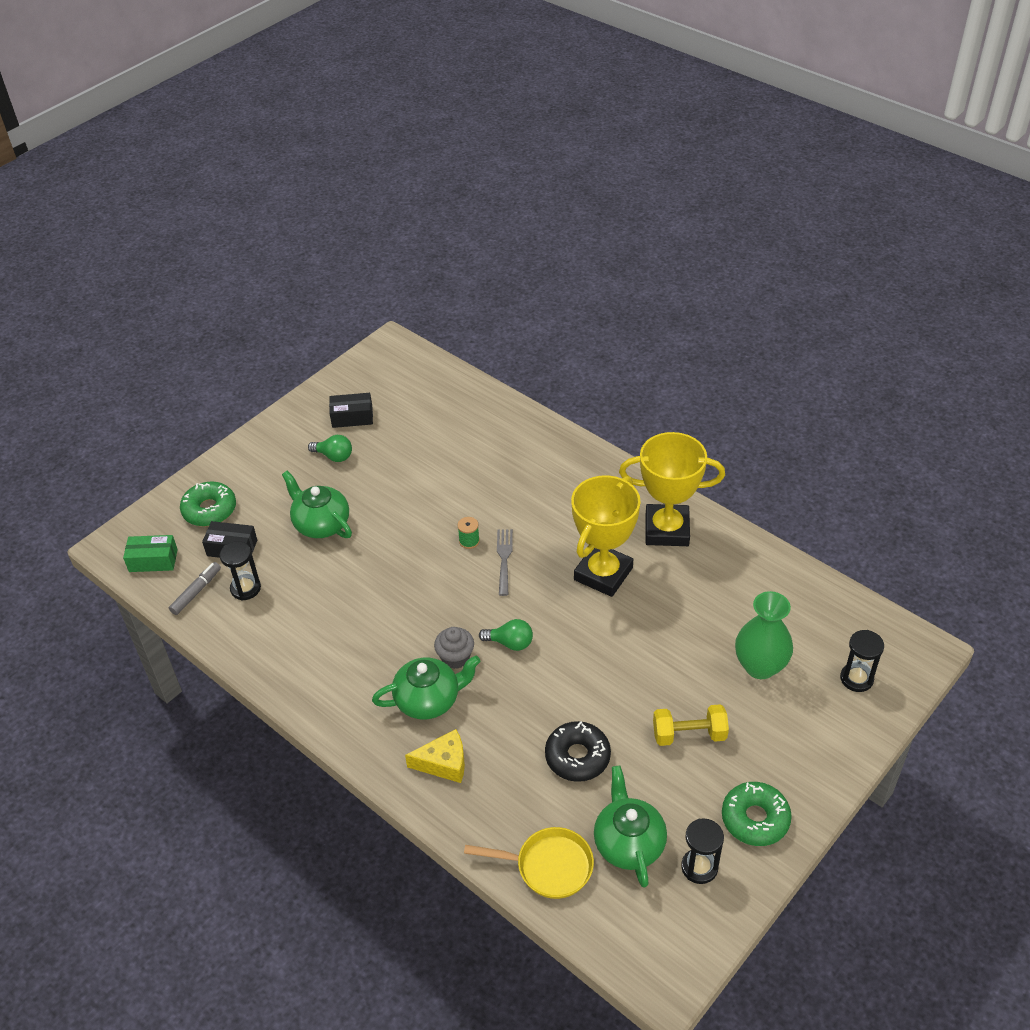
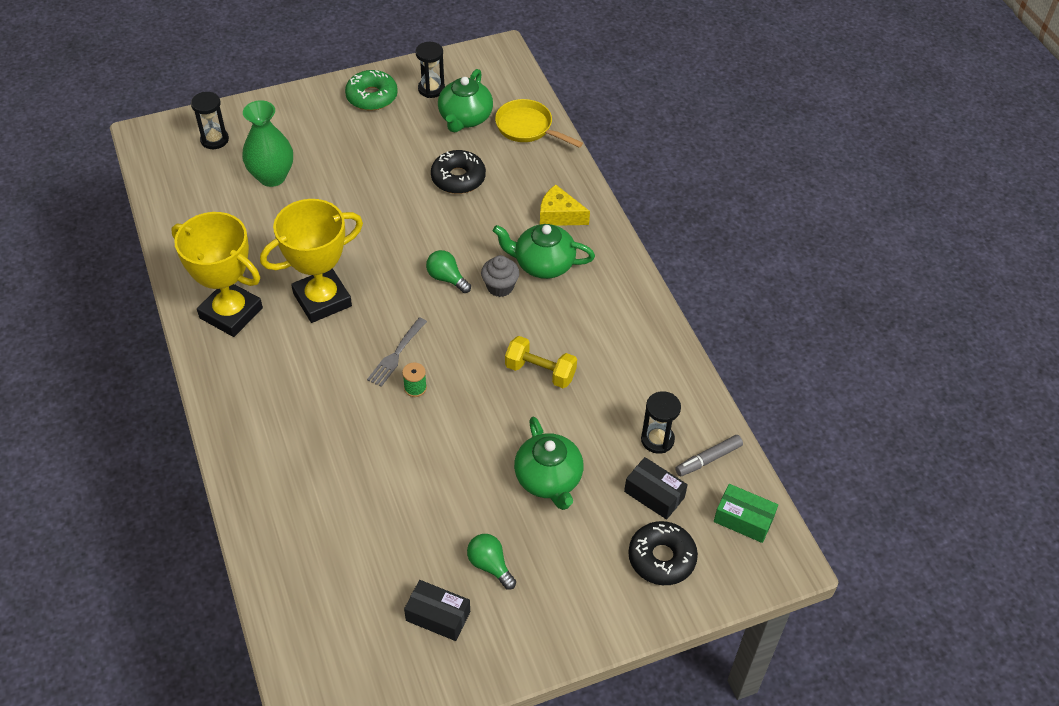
camera: 155 degrees left, 5 degrees up
(209, 510) = (661, 558): green donut -> black donut
(689, 734) = (367, 158): yellow dumbbell -> yellow dumbbell (540, 372)

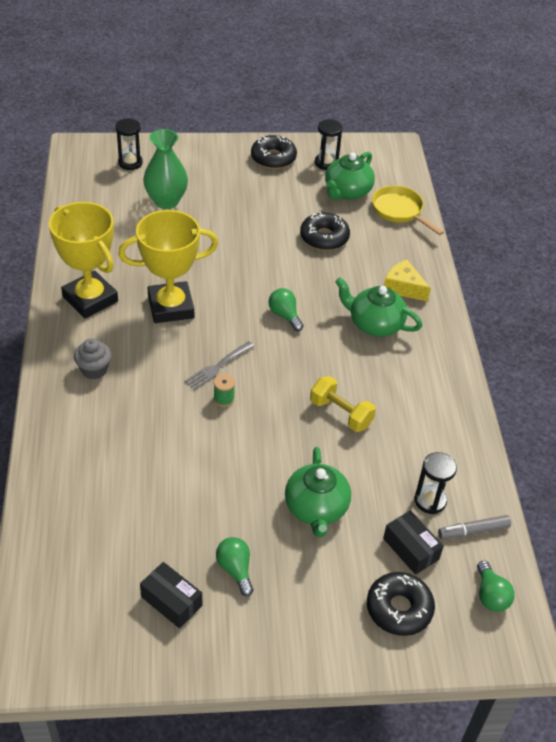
camera: 15 degrees right, 5 degrees down
(372, 97) = (273, 158): green donut -> black donut
(500, 287) = (329, 334): grey cupcake -> grey cupcake (94, 370)
(743, 519) = (490, 595): green box -> green light bulb

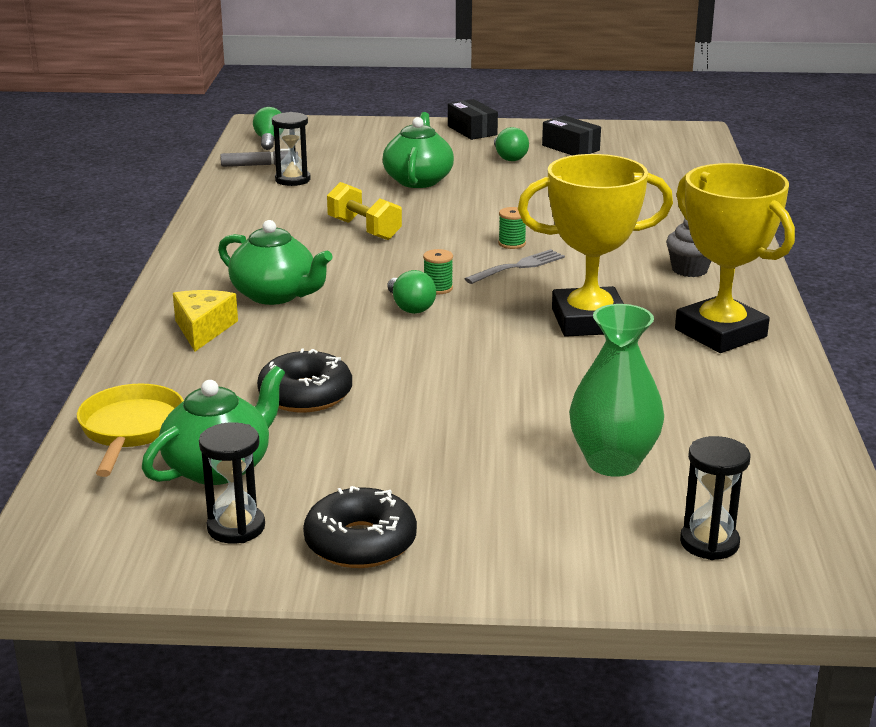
camera: 170 degrees left, 20 degrees down
(270, 337) = (438, 288): none -> green spool
(399, 609) = (359, 139): black donut -> none
(400, 211) = (131, 430): yellow pan -> yellow pan turned 150 degrees counterclockwise
(403, 287) = (203, 329): yellow cheese -> yellow cheese turned 135 degrees counterclockwise
(411, 549) = (330, 160): black box -> black box (472, 130)

